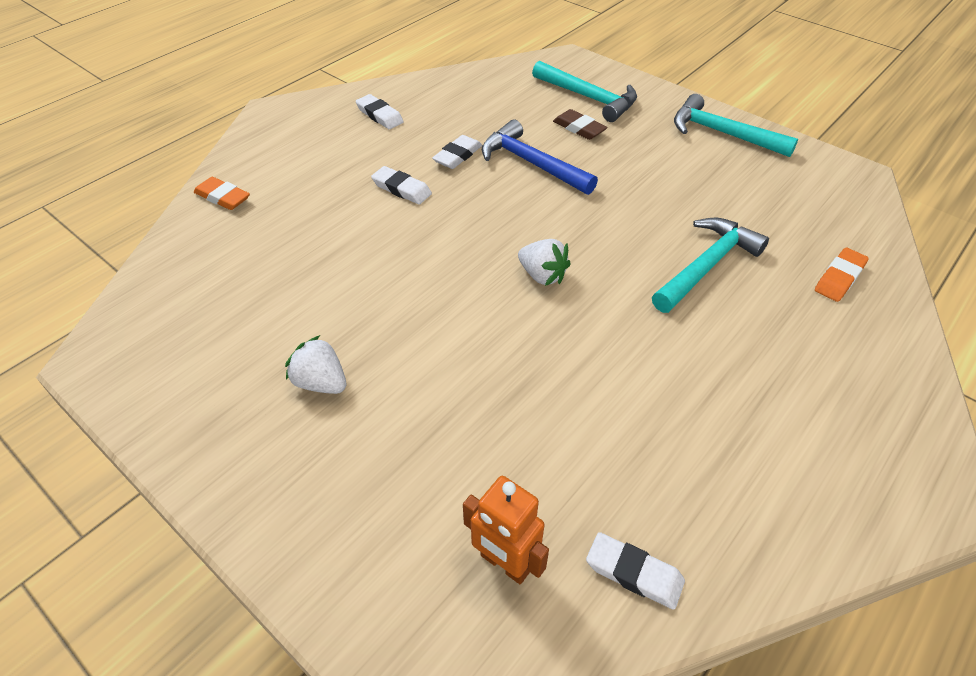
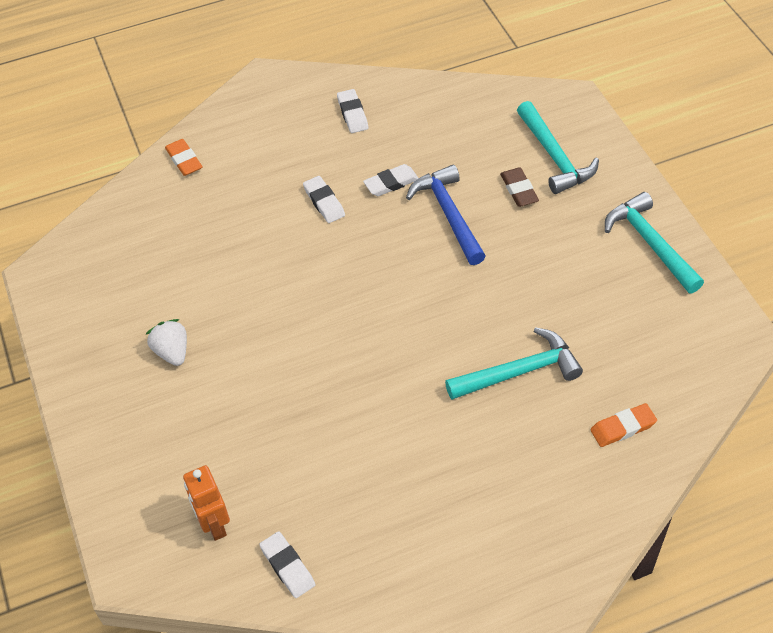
camera: 30 degrees right, 5 degrees up
(542, 275) = (381, 328): white strawberry -> none

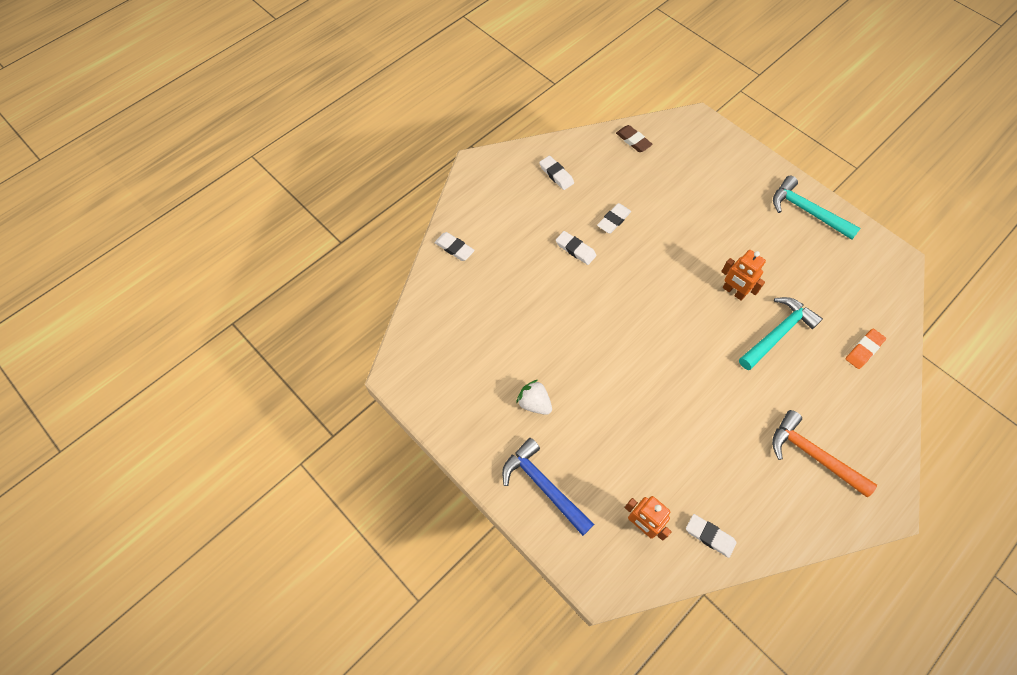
camera: 25 degrees left, 10 degrees up
(184, 160) = (454, 248): orange eraser -> white eraser
(448, 214) = (666, 231): blue hammer -> blue hammer (543, 486)
(475, 524) = (812, 455): none -> orange hammer
(492, 307) = (733, 292): none -> orange robot
(519, 190) = (702, 198): brown eraser -> brown eraser (633, 141)
(554, 157) = (711, 166): turquoise hammer -> none

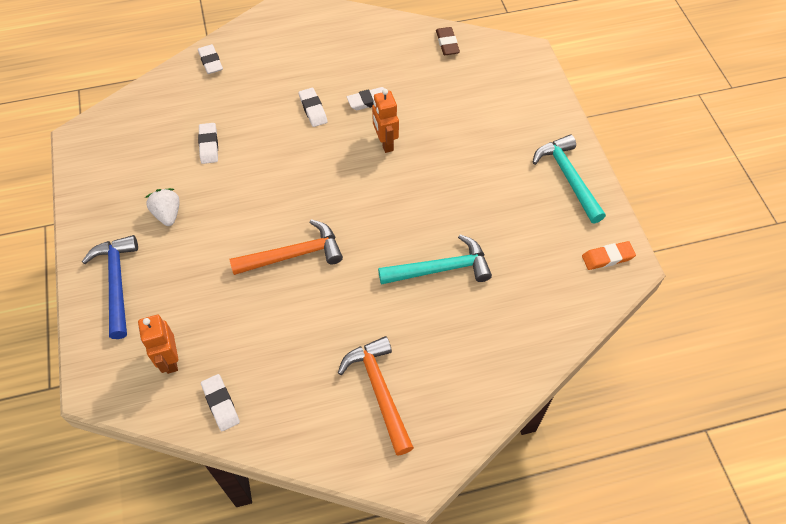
camera: 30 degrees right, 5 degrees down
(556, 174) = (350, 42): white eraser -> white eraser (209, 145)
(663, 382) = (294, 255): none -> orange hammer
(733, 292) = (429, 212): orange robot -> orange robot (385, 143)
(864, 350) = (516, 327): orange eraser -> orange eraser (607, 257)

